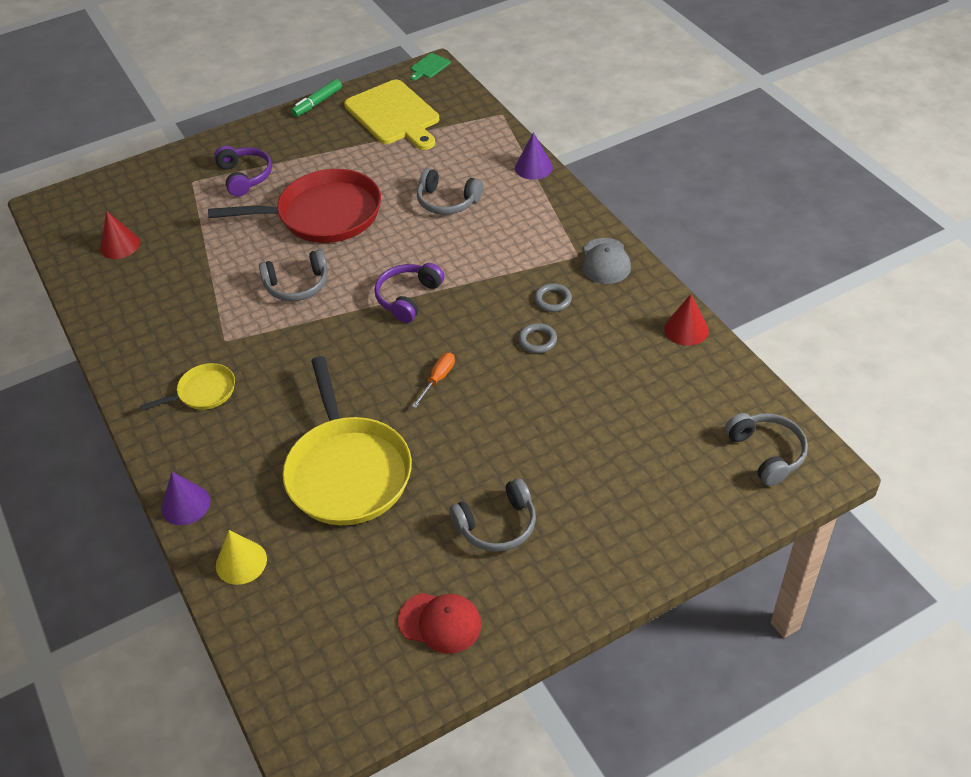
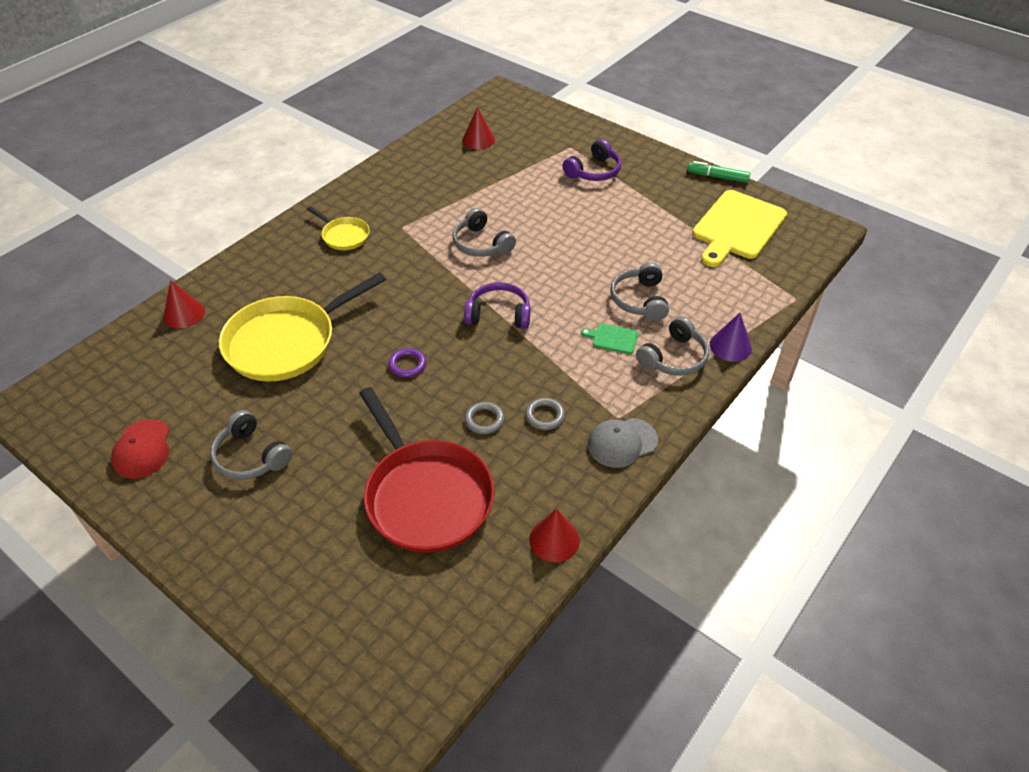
camera: 65 degrees right, 0 degrees up
(185, 504) = (232, 266): purple cone -> none
(241, 562) = (184, 314): yellow cone -> red cone
(324, 214) = (575, 230): red pan -> red pan (426, 496)
(429, 67) = (827, 227): green cutting board -> green cutting board (613, 338)
(438, 379) = (407, 365): orange screwdriver -> purple ring
(766, 453) = (399, 660): grey headphones -> grey headphones (674, 358)

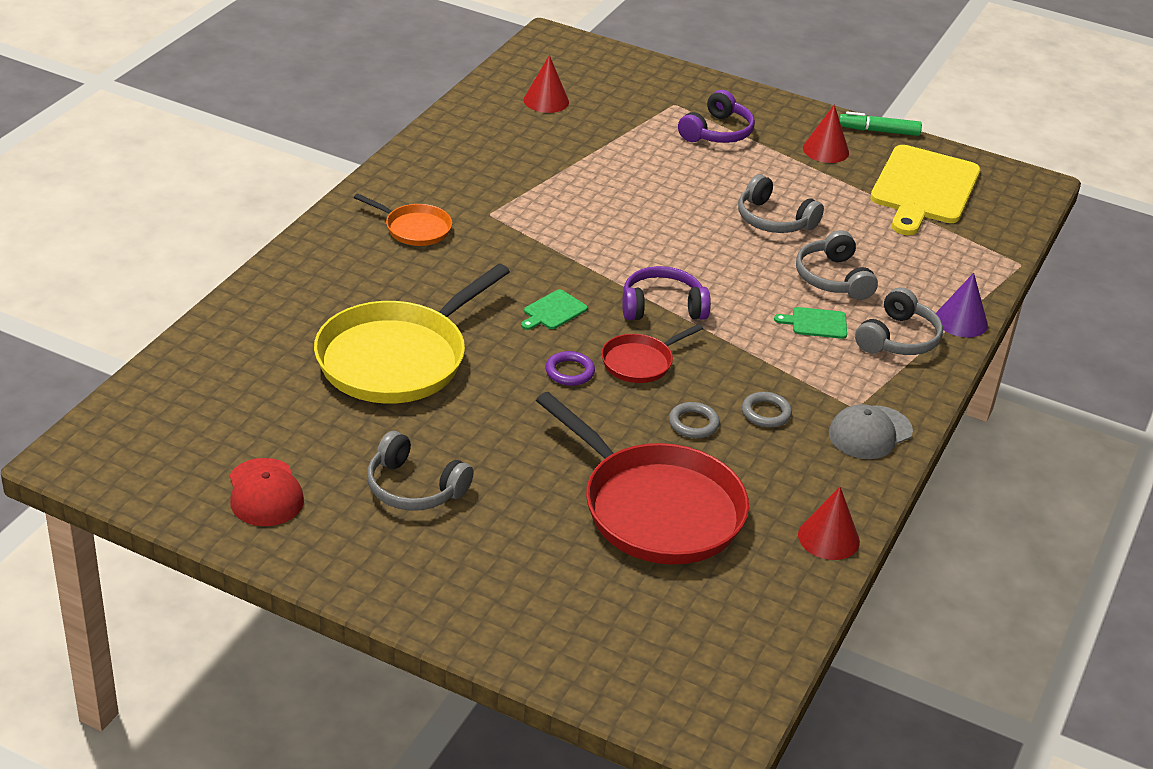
camera: 15 degrees left, 10 degrees down
(184, 314) = (238, 336): red cone -> red cone (825, 150)
(344, 236) = (415, 229): yellow pan -> orange pan
(416, 311) = (553, 311): none -> green cutting board
(463, 361) = (640, 362): none -> red pan
(481, 244) = (605, 227): grey headphones -> grey headphones (774, 220)

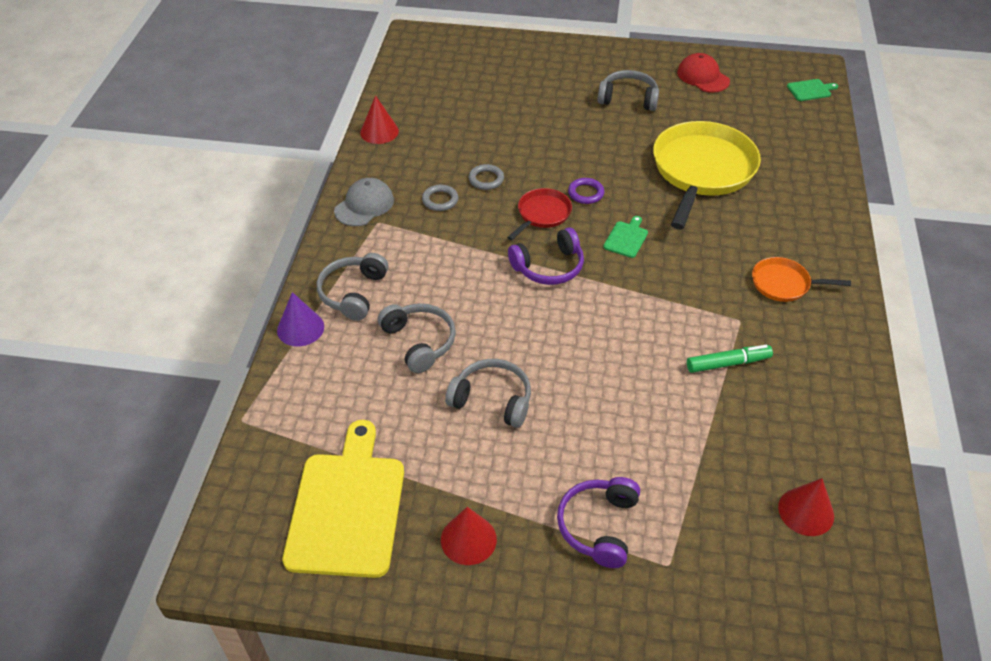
camera: 165 degrees right, 10 degrees up
(657, 509) = (486, 122): red pan -> none
(816, 323) = (423, 288): green cutting board -> green cutting board (810, 90)
(878, 131) = (413, 607): green marker -> green marker (728, 363)

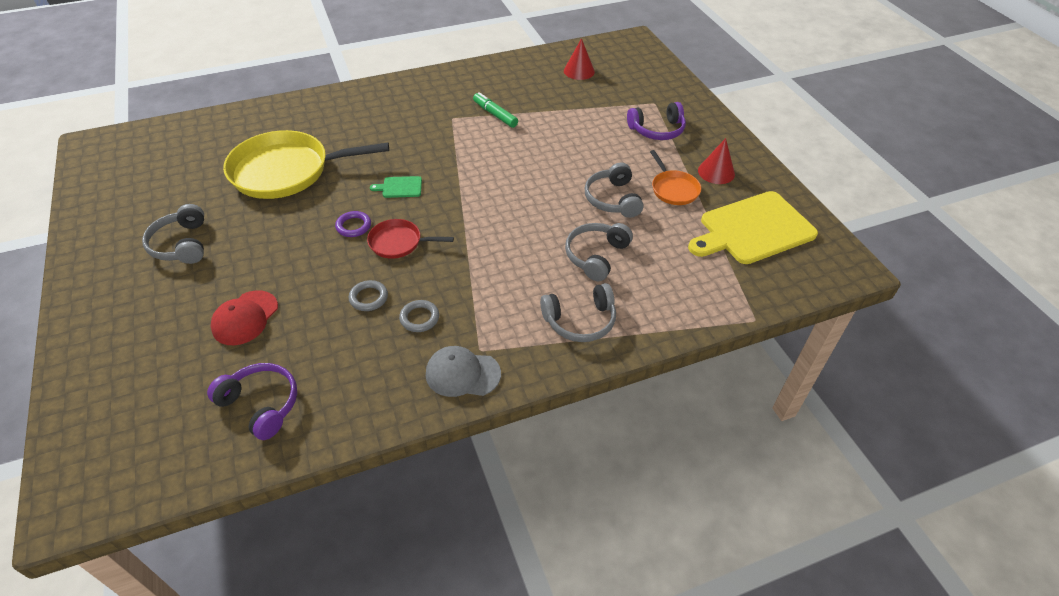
camera: 120 degrees left, 0 degrees up
(300, 328) = (645, 335): purple cone -> none
(379, 131) = (326, 427): red cone -> none
(549, 267) = (462, 217): purple headphones -> purple headphones (261, 404)
(703, 77) = (123, 206): red cap -> red cap (245, 318)
(783, 284) = (403, 108): orange pan -> orange pan (673, 189)
(810, 90) = (131, 140): green cutting board -> none

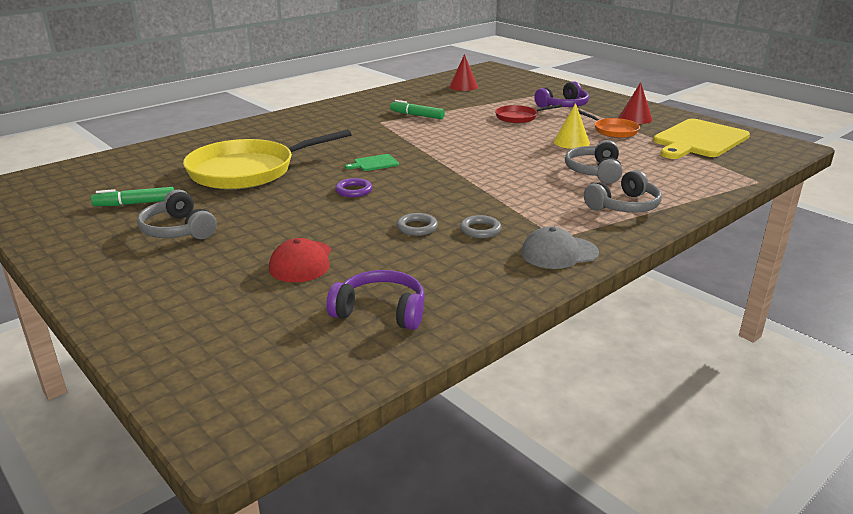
camera: 20 degrees left, 20 degrees down
(172, 197) = (135, 203): none -> green marker
(398, 242) = (409, 193): red pan -> red pan (518, 117)
(613, 199) = (571, 142): grey headphones -> yellow cone

